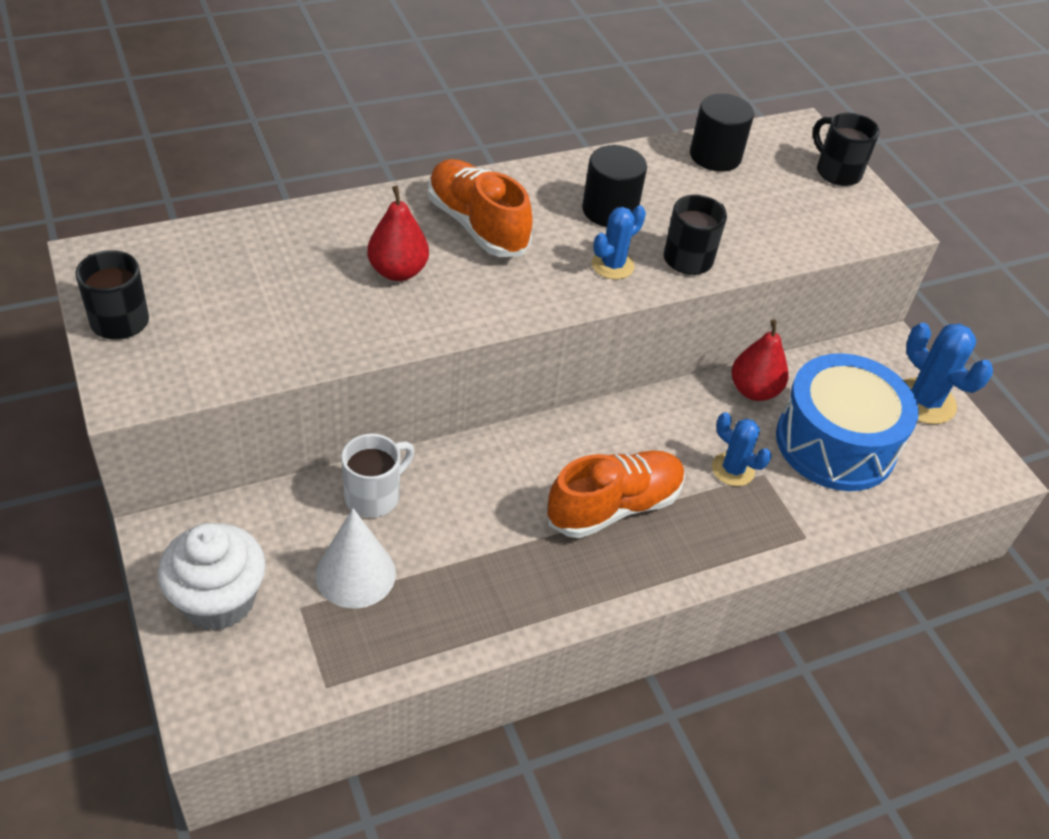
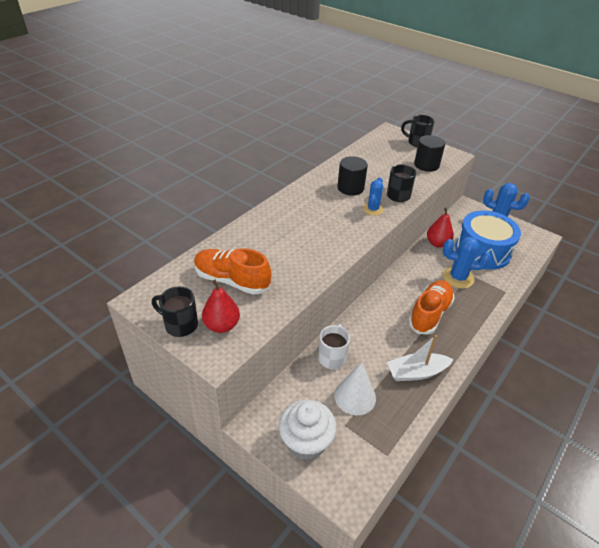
camera: 25 degrees left, 5 degrees down
(398, 271) = (289, 247): red pear -> red pear (222, 325)
(477, 225) = (304, 214): orange shoe -> orange shoe (232, 280)
(495, 589) = (416, 372): none -> white boat
(715, 156) = (369, 152): black cylinder -> black cylinder (426, 165)
(733, 469) = (458, 278): blue cactus -> blue cactus, size x1.54

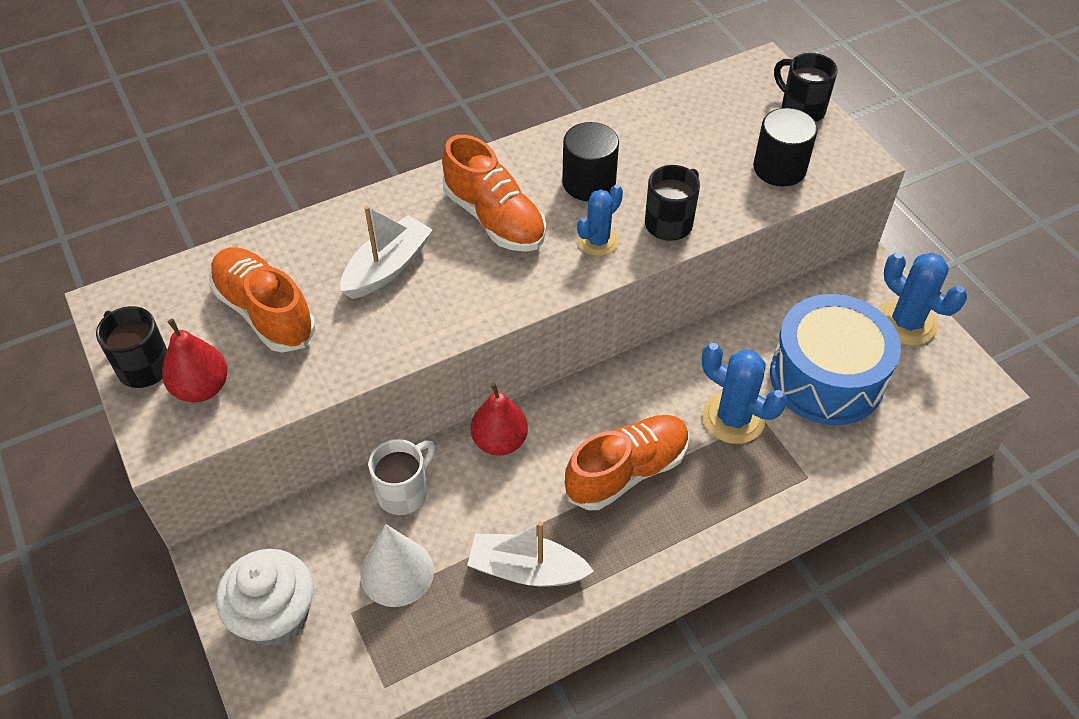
camera: 25 degrees right, 10 degrees up
(282, 244) = (387, 267): none -> white boat
(318, 212) = (494, 218): none -> orange shoe
(437, 243) = (745, 334): red pear -> red pear (500, 441)

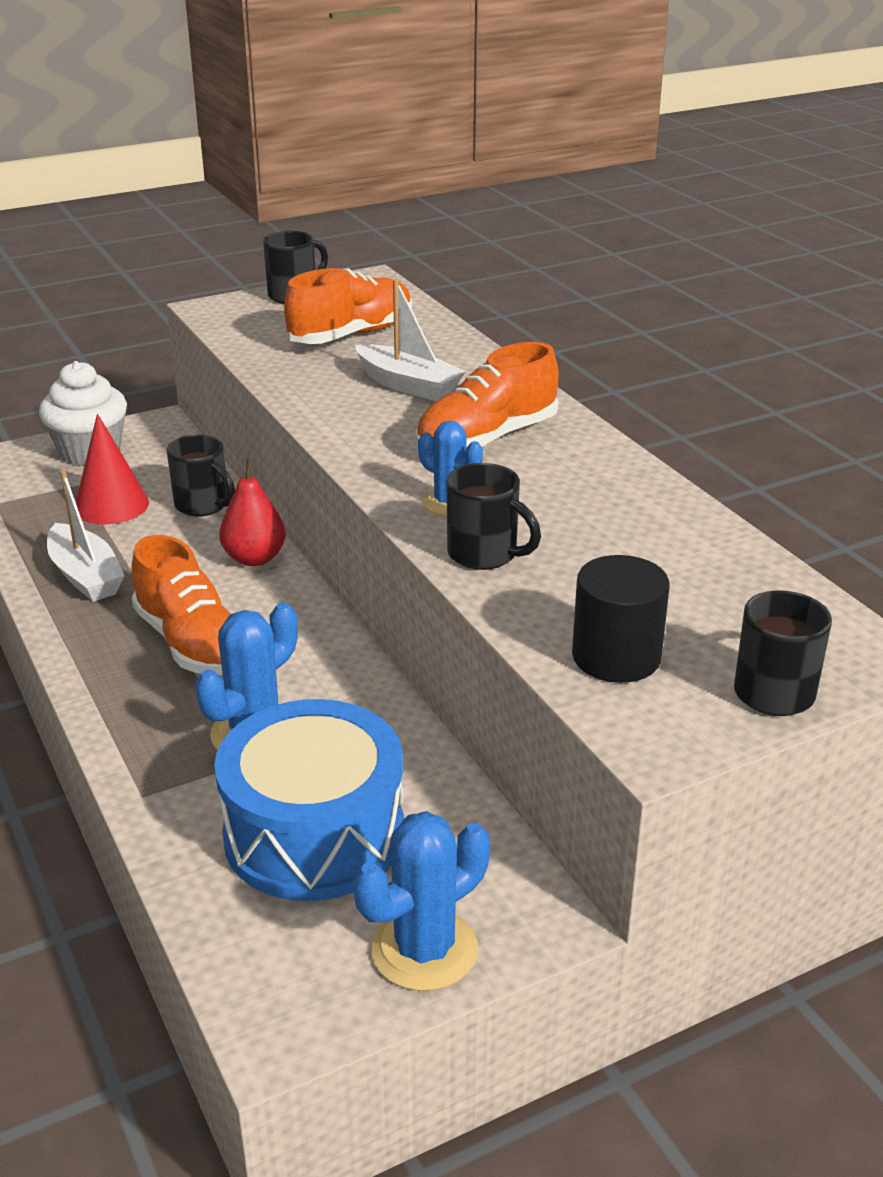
camera: 90 degrees right, 20 degrees down
(202, 388) = (264, 317): red pear -> none
(397, 572) = (111, 505): white cone -> red cone
(404, 492) = (203, 505): white mug -> black mug
(527, 570) = (85, 576): white boat -> white boat turned 135 degrees clockwise
(589, 183) = (558, 498): black cylinder -> none

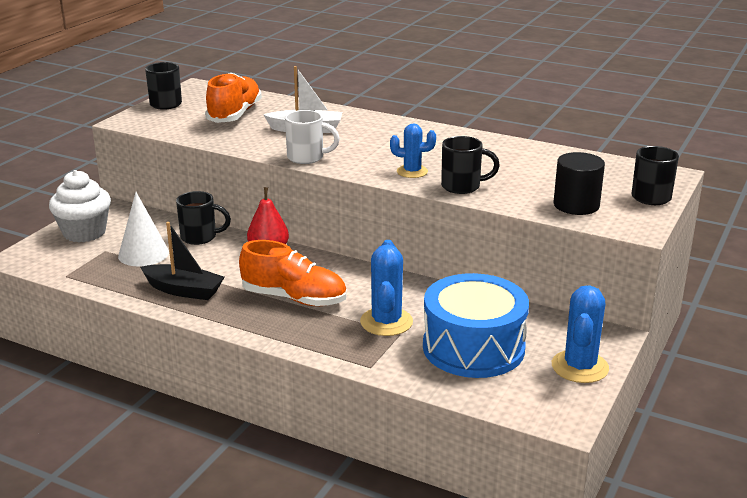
camera: 35 degrees left, 5 degrees down
(85, 576) = (183, 290): white boat -> black boat
(111, 505) = (143, 254): red cone -> white cone
(341, 431) = (307, 158): none -> white mug
(486, 439) = (385, 142): orange shoe -> none

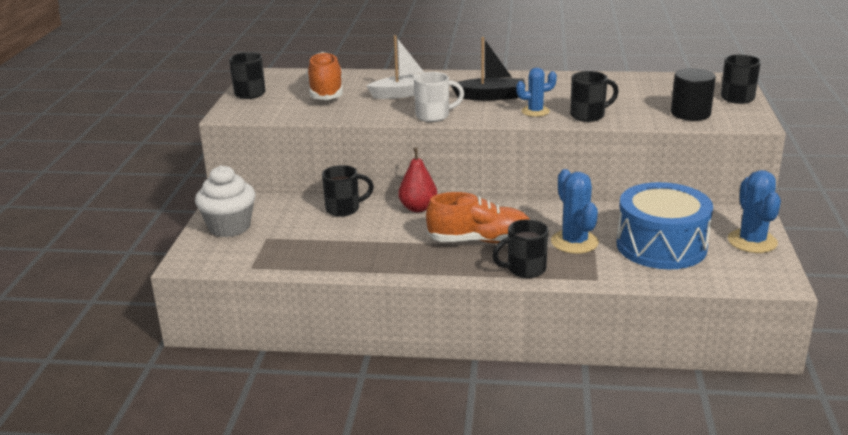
camera: 20 degrees left, 0 degrees up
(143, 254) = (306, 233): white cone -> none
(183, 290) = (376, 255): black boat -> black boat (490, 96)
(308, 338) = (525, 269): none -> black mug

